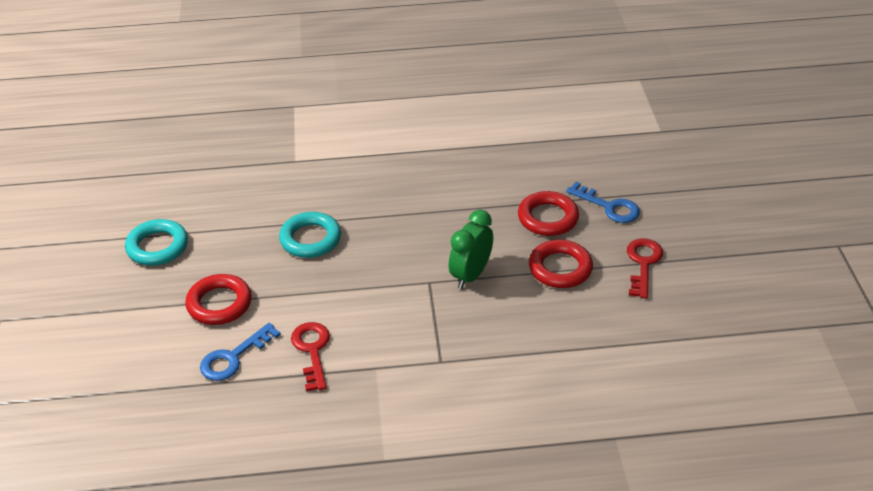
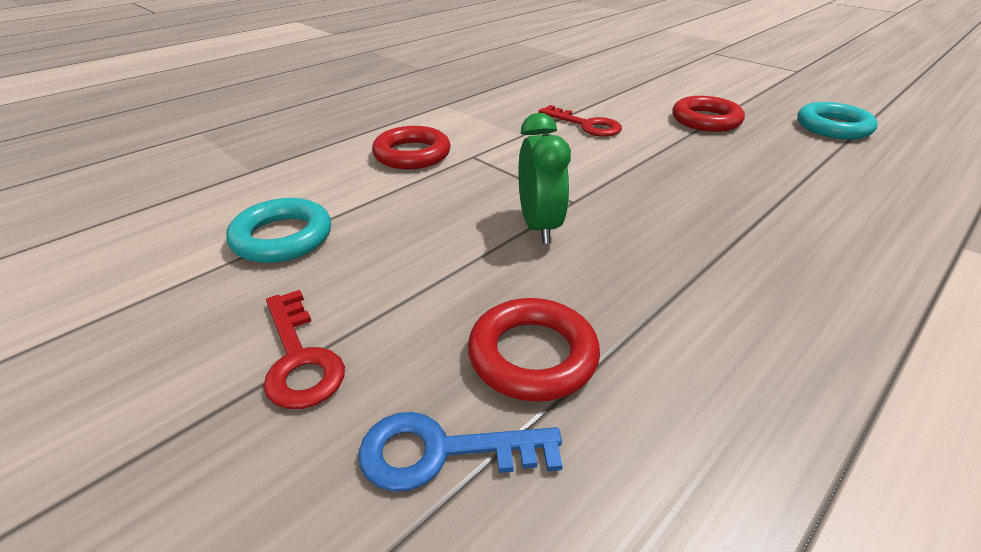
camera: 140 degrees right, 5 degrees down
(233, 357) = (631, 104): blue key -> none
(310, 239) = (749, 183): turquoise ring -> turquoise ring (282, 237)
(560, 268) = (434, 286): red ring -> red ring (412, 154)

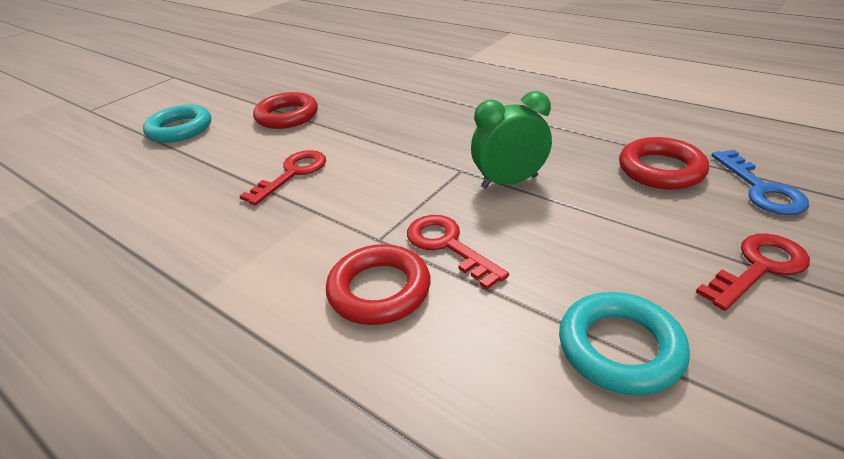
camera: 95 degrees left, 0 degrees up
(448, 183) = (448, 245): none -> red key
(833, 127) = (307, 73): turquoise ring -> turquoise ring (180, 129)

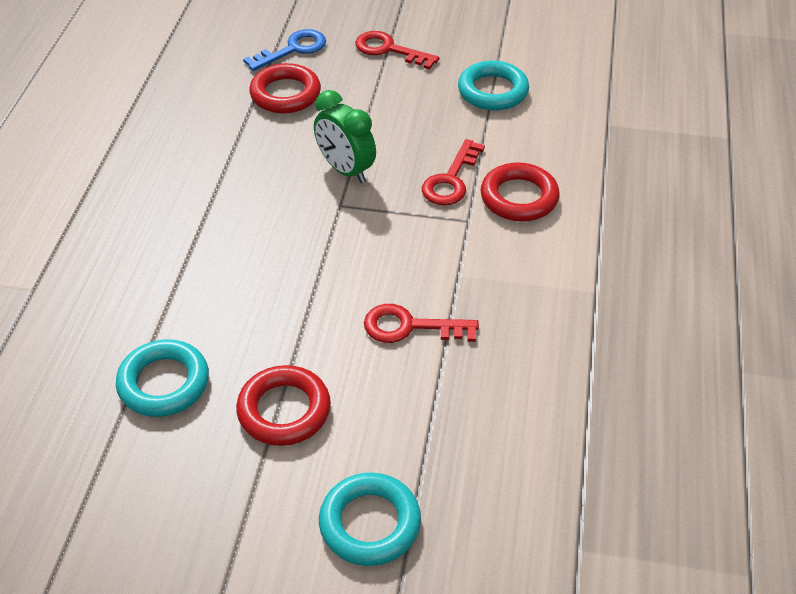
camera: 120 degrees left, 10 degrees up
(352, 86) = (164, 383): none -> turquoise ring

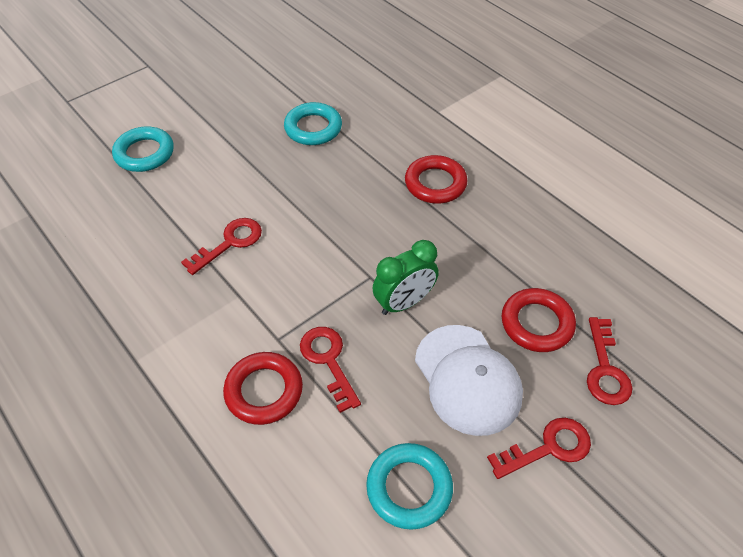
camera: 130 degrees right, 5 degrees up
(284, 410) = (242, 160): red ring -> red ring (435, 183)
(293, 49) = (605, 369): blue key -> red key
(345, 170) = (404, 303): green clock -> green clock turned 150 degrees clockwise
(378, 104) = (467, 379): none -> white cap

